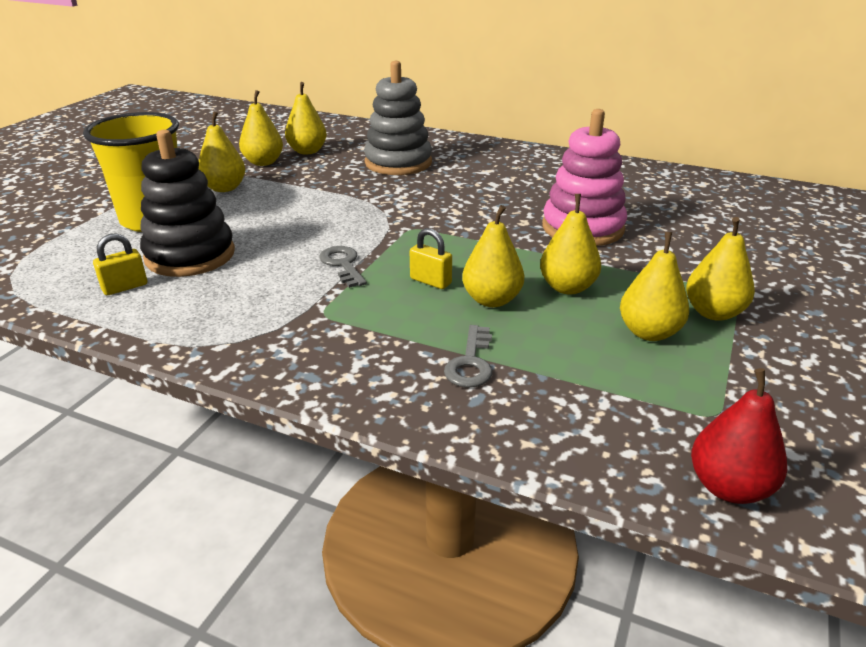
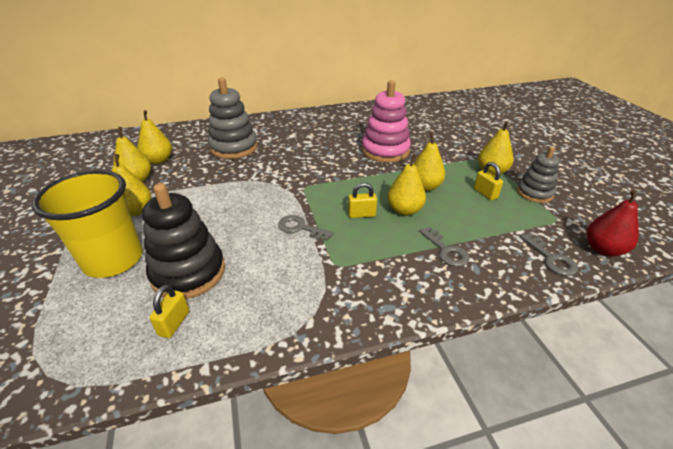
camera: 40 degrees left, 5 degrees up
(610, 447) = (551, 258): none -> grey key
(649, 332) = (485, 193): yellow pear -> yellow padlock
(742, 367) = (534, 193): none -> grey stacking toy

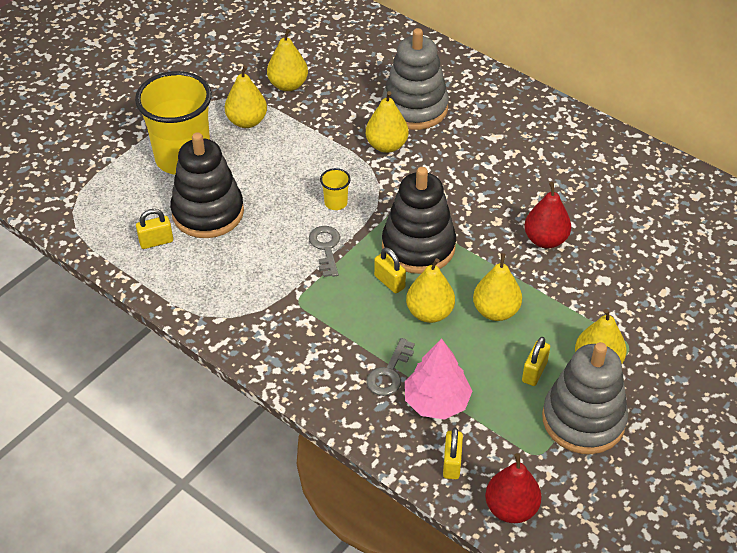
camera: 55 degrees right, 10 degrees up
(159, 160) = (333, 72): yellow pear -> yellow pear (386, 145)
(266, 206) = (336, 203): none -> yellow cup
(343, 191) = (418, 247): none -> black stacking toy
(385, 151) = (545, 240): pink stacking toy -> red pear
(487, 241) = (436, 402): none -> pink tree
(534, 193) = (583, 420): grey stacking toy -> grey stacking toy, size x1.61
(551, 258) = (452, 463): grey key -> yellow padlock

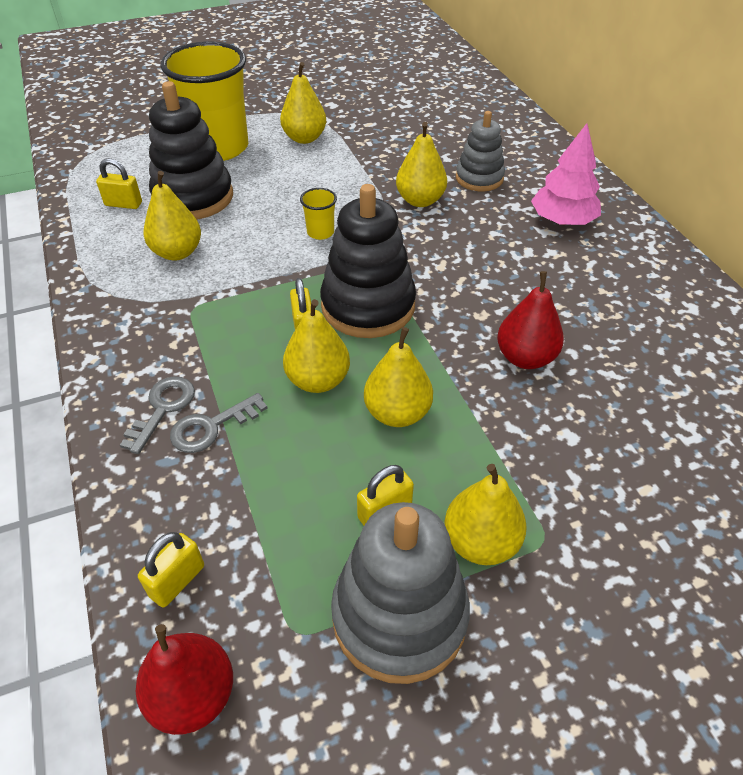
camera: 30 degrees right, 0 degrees up
(288, 85) = (370, 122): yellow pear -> yellow pear (177, 252)
(326, 248) = (270, 269): grey key -> grey key (162, 409)
(415, 108) = (479, 178): grey stacking toy -> grey stacking toy, size x0.62
(436, 402) = (232, 488): pink tree -> pink tree (562, 220)

